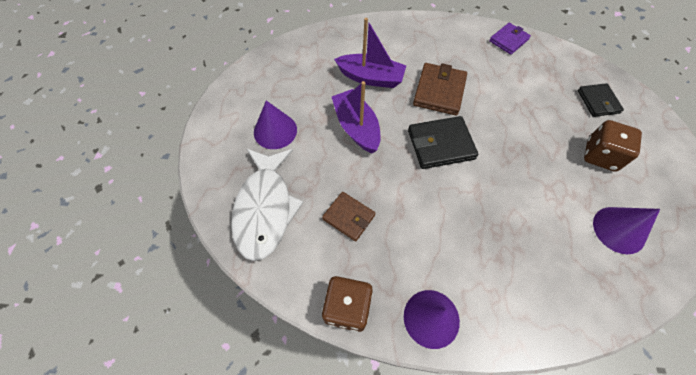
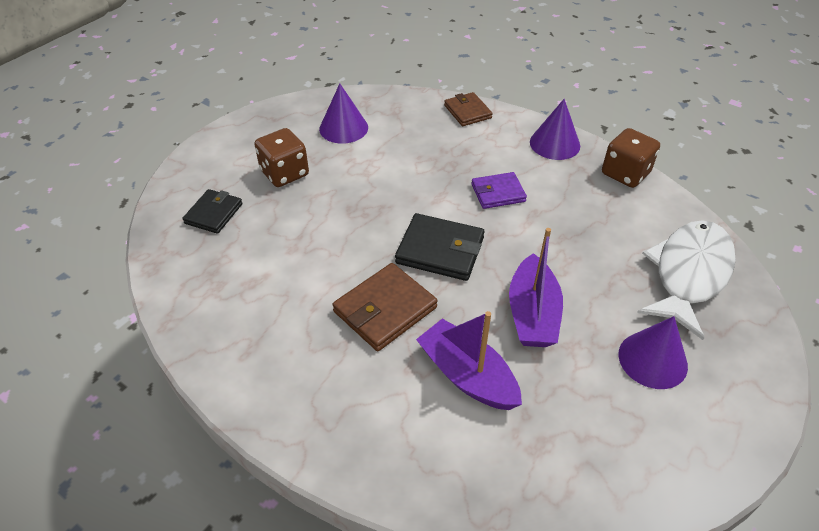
camera: 150 degrees left, 15 degrees down
(349, 217) = (592, 230): brown wallet -> brown wallet (467, 112)
(508, 40) = (209, 335): purple wallet -> purple wallet (498, 193)

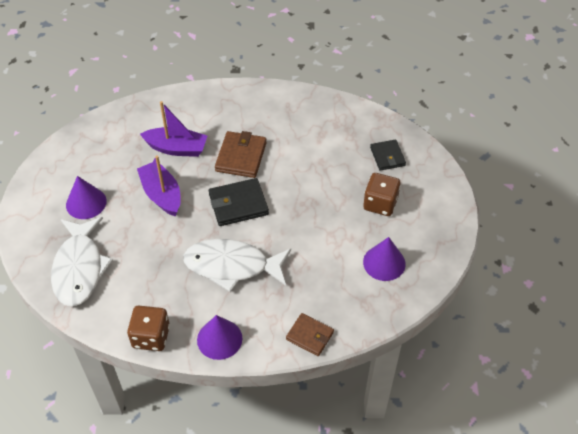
camera: 145 degrees right, 5 degrees up
(498, 193) = (232, 266): purple wallet -> white fish

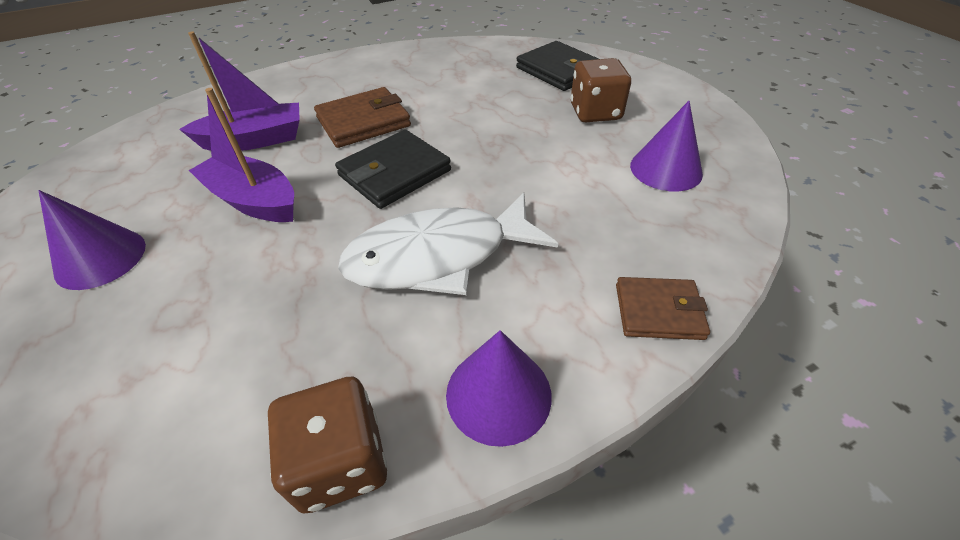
camera: 25 degrees left, 5 degrees down
(79, 268) = (107, 381): white fish -> none
(241, 157) = (363, 122): brown wallet -> brown wallet turned 75 degrees clockwise
(387, 156) = (559, 70): black wallet -> black wallet, size x1.52

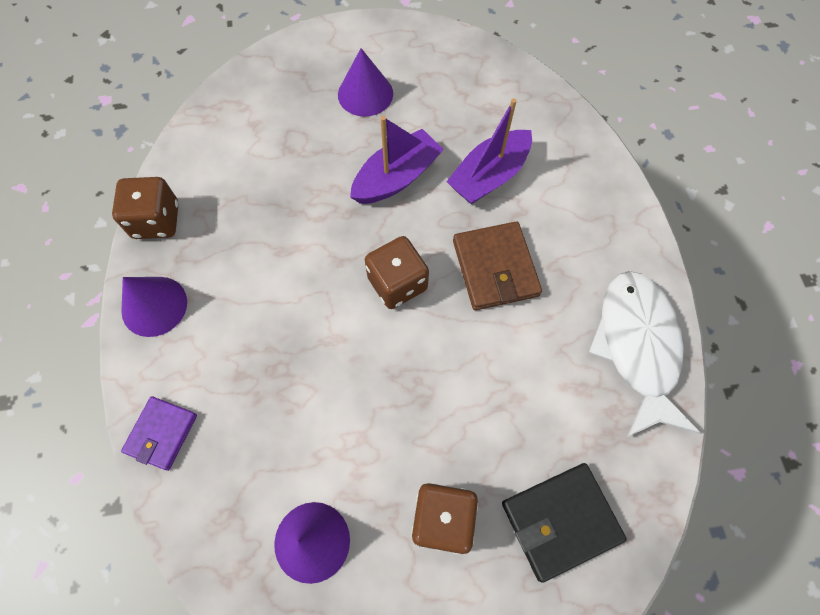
camera: 105 degrees right, 20 degrees up
(255, 140) = (489, 176): purple boat -> purple boat turned 45 degrees clockwise
(394, 173) = (397, 283): black wallet -> brown dice
(438, 256) = (280, 297): white fish -> white fish (637, 347)
(658, 311) = (161, 434): brown wallet -> purple wallet

